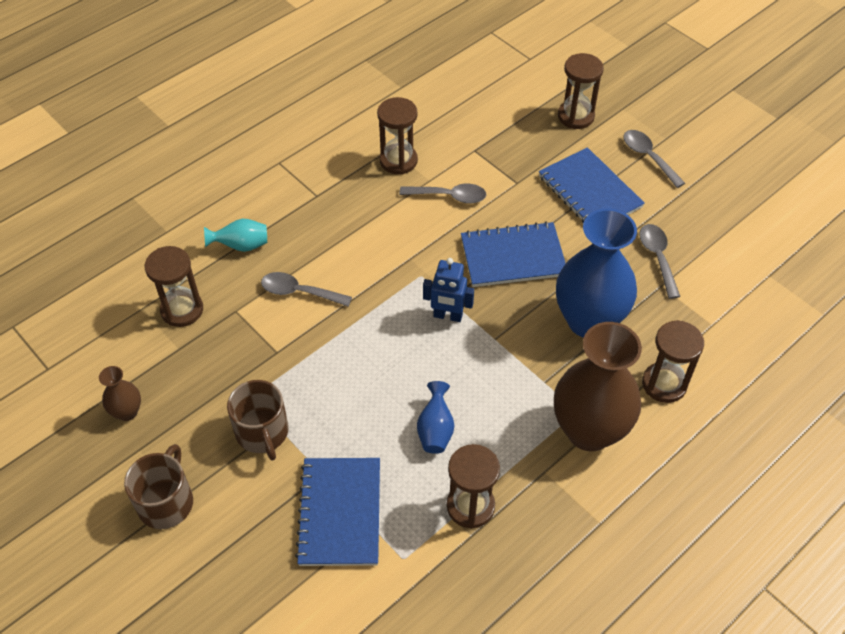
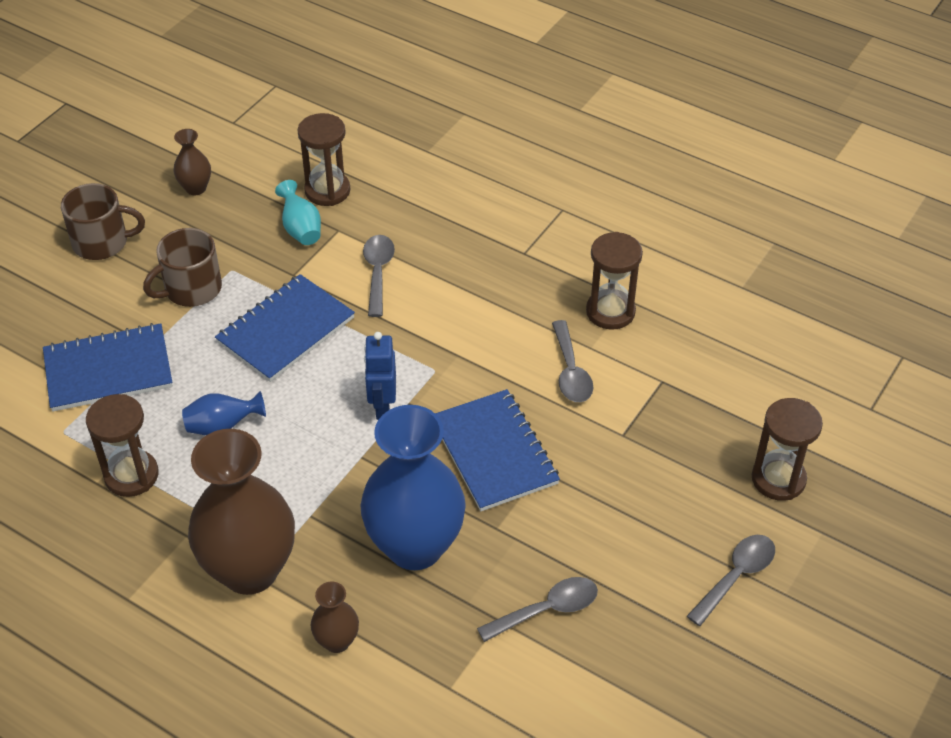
camera: 75 degrees right, 5 degrees down
(241, 246) = (427, 211): turquoise vase -> turquoise vase (301, 229)
(590, 192) = (639, 516): blue notebook -> blue notebook (286, 330)
(664, 384) = (337, 641): brown hourglass -> brown vase

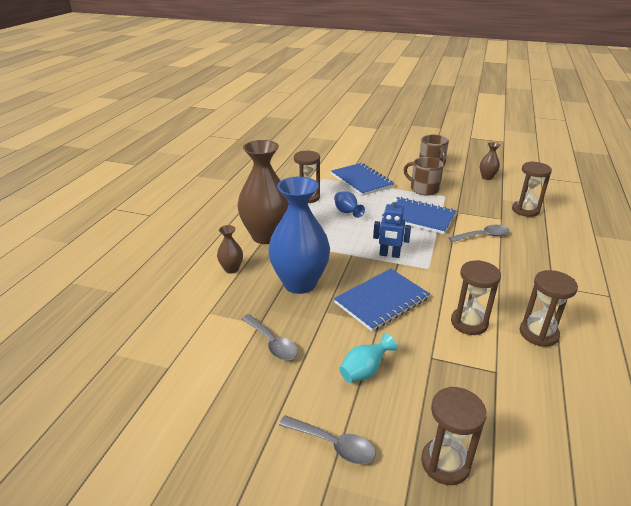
camera: 75 degrees right, 15 degrees down
(301, 229) = (490, 208): turquoise vase -> turquoise vase (364, 371)
(382, 406) = (389, 255): blue robot -> blue robot turned 150 degrees counterclockwise
(570, 371) = (469, 323): grey spoon -> brown hourglass

